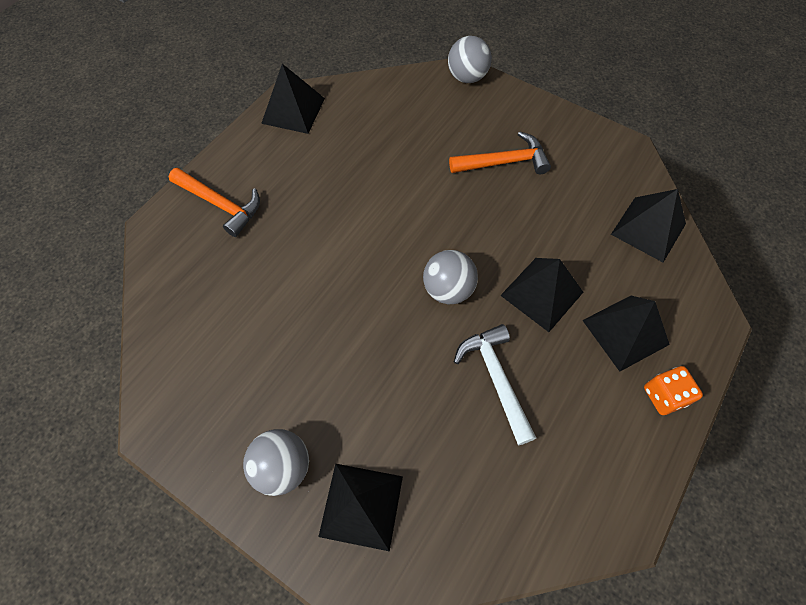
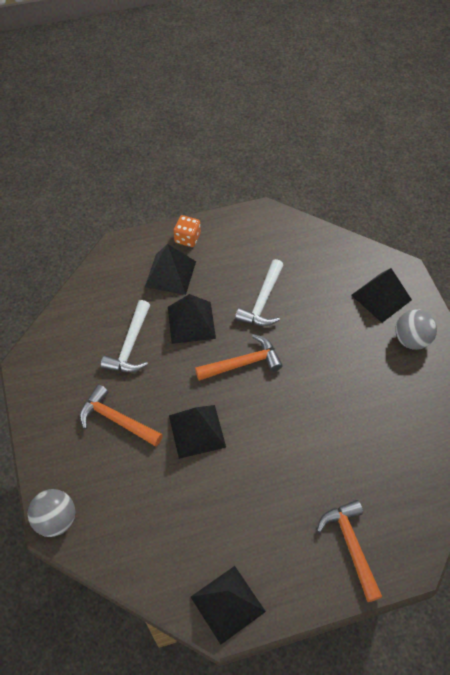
camera: 140 degrees left, 5 degrees down
(448, 289) = (243, 363): grey ball -> orange hammer
(569, 227) = (130, 345): none -> white hammer
(648, 229) = (86, 310): black pyramid -> black pyramid (197, 431)

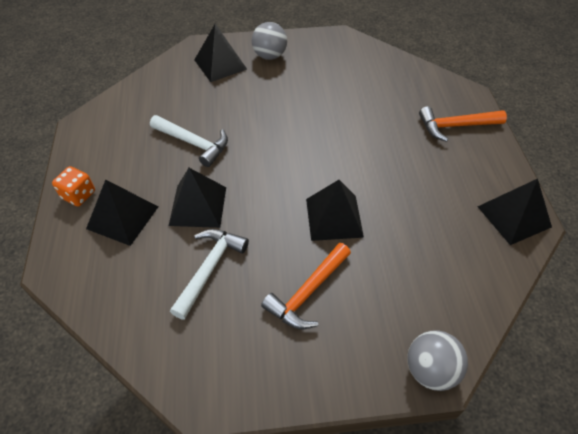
camera: 80 degrees left, 5 degrees down
(130, 345) = (209, 269): white hammer -> white hammer turned 90 degrees counterclockwise
(243, 363) = (263, 169): orange hammer -> none

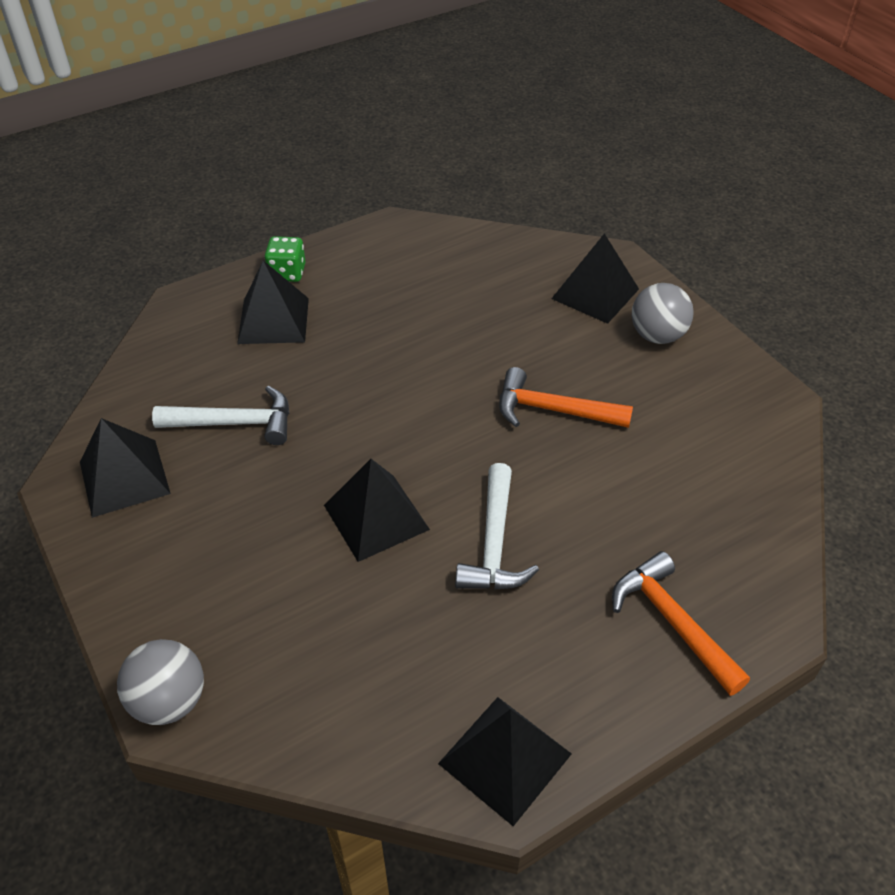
camera: 65 degrees right, 5 degrees down
(78, 195) = (287, 273): orange dice -> green dice
(193, 143) = (425, 329): white hammer -> white hammer (494, 543)
(198, 206) = (324, 375): black pyramid -> black pyramid (124, 477)
(307, 292) = (239, 529): orange hammer -> orange hammer (553, 410)

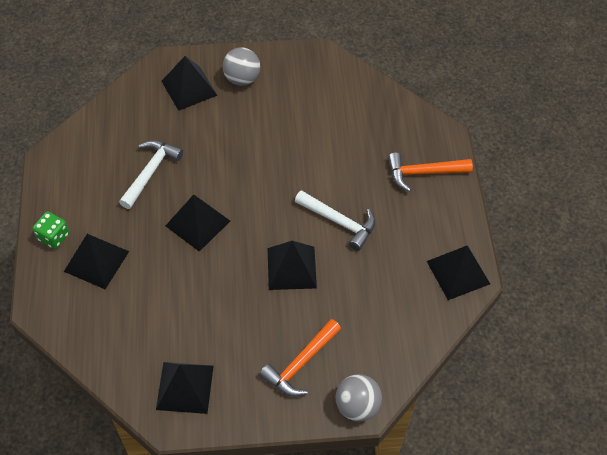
camera: 65 degrees left, 10 degrees up
(234, 423) = (176, 313): white hammer -> white hammer (150, 172)
(387, 387) = (197, 223): none -> black pyramid
(553, 410) = (266, 153): orange hammer -> orange hammer (300, 363)

